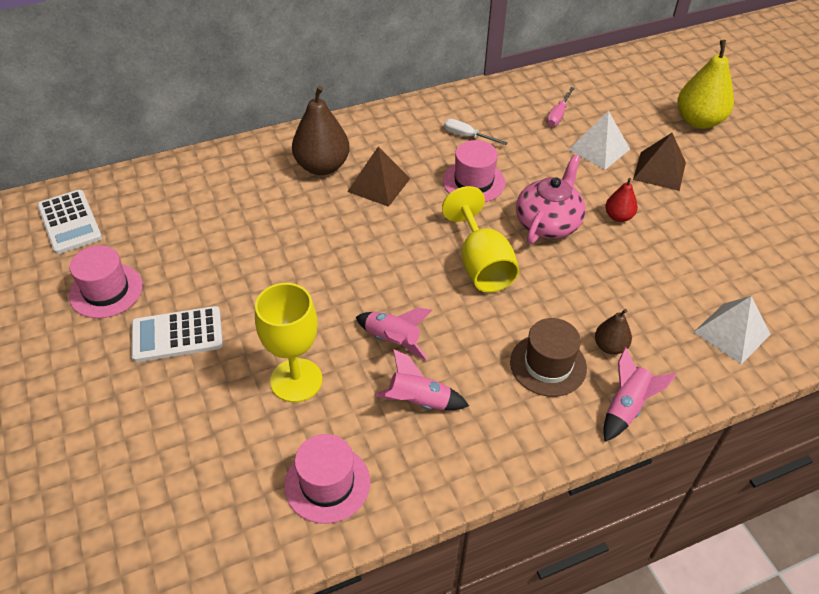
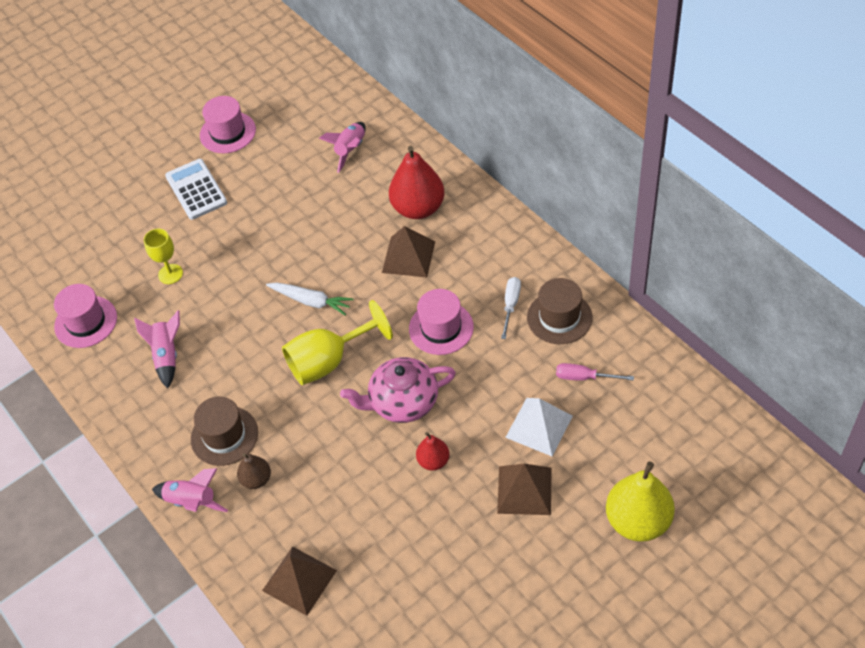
camera: 80 degrees right, 5 degrees up
(69, 222) = (291, 80): white calculator -> none
(296, 380) = (170, 274): yellow goblet -> yellow goblet, size x0.60
(322, 166) = (418, 208): brown pear -> red pear
(392, 340) = (223, 321): pink rocket -> pink rocket (350, 150)
(399, 264) = (311, 301): none -> white carrot
(492, 113) = (559, 317): none -> brown hat
(548, 223) = (402, 402): pink teapot -> pink teapot turned 150 degrees clockwise
(732, 333) = (299, 580): white pyramid -> brown pyramid

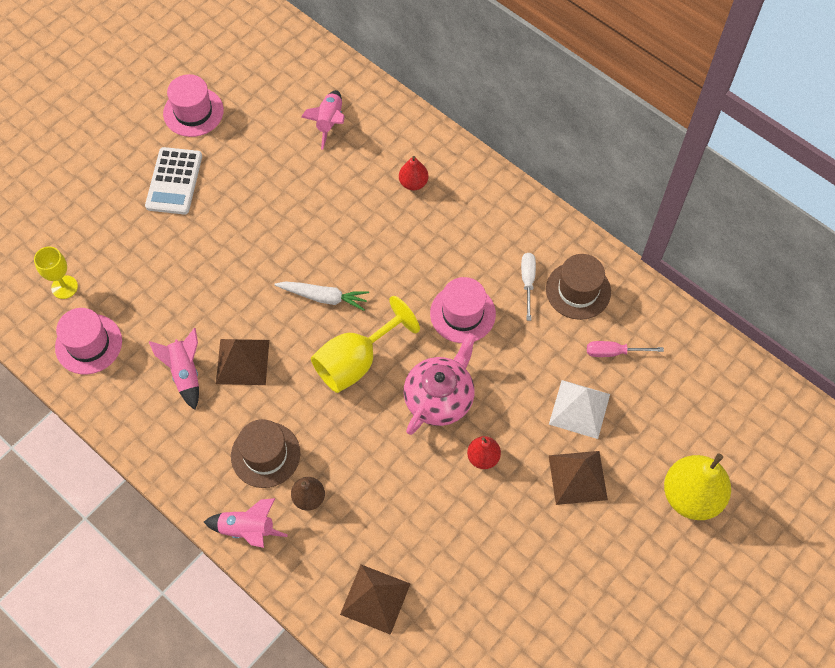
camera: 15 degrees left, 10 degrees up
(170, 274) = (168, 281): yellow goblet -> yellow goblet (64, 287)
(196, 189) = (174, 181): white calculator -> white calculator turned 135 degrees counterclockwise
(402, 402) = (440, 398): pink teapot -> pink teapot turned 150 degrees clockwise
(408, 257) = (414, 238): brown pyramid -> brown pyramid (242, 362)
(418, 208) = (413, 183): red pear -> red pear, size x0.52

